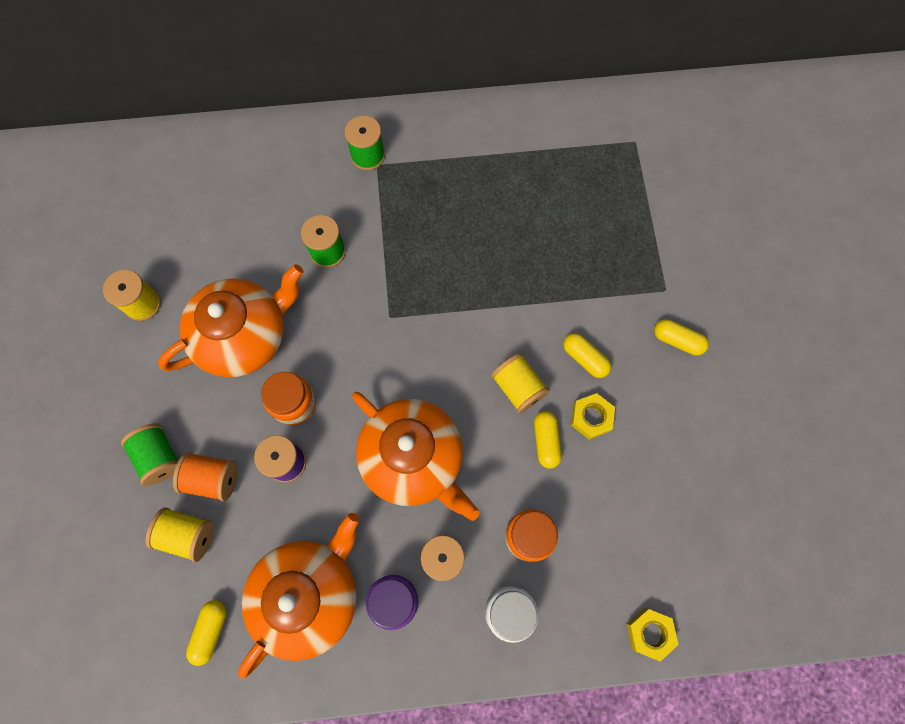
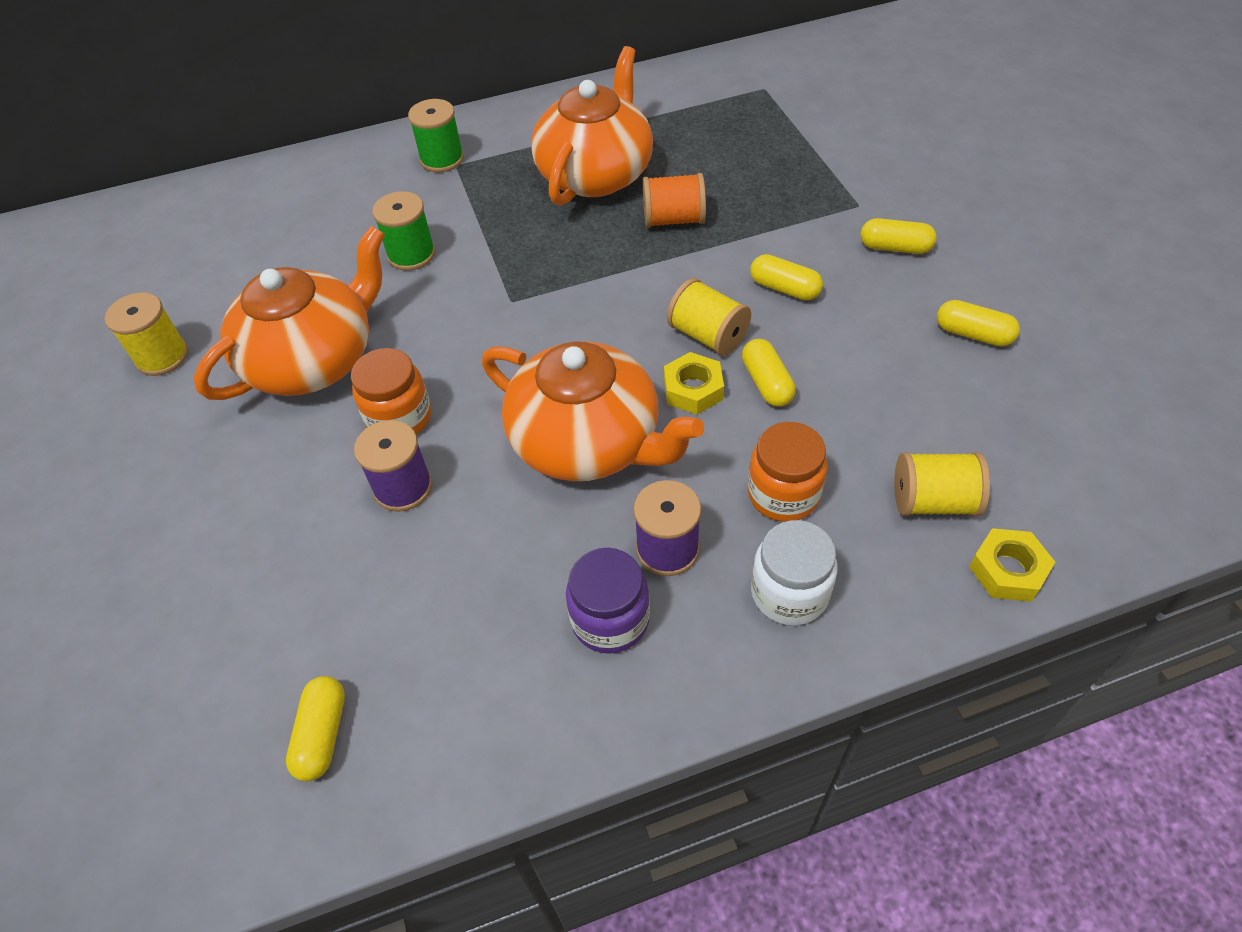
camera: 10 degrees left, 20 degrees down
(159, 457) = (207, 523): green spool -> none
(188, 535) = (265, 611): yellow spool -> yellow spool (933, 501)
(213, 478) = (294, 531): orange spool -> orange spool (674, 219)
(309, 594) = (474, 644): orange teapot -> orange teapot (596, 174)
(591, 417) = (818, 345): yellow nut -> yellow nut (693, 389)
(702, 437) = (973, 334): none -> yellow capsule

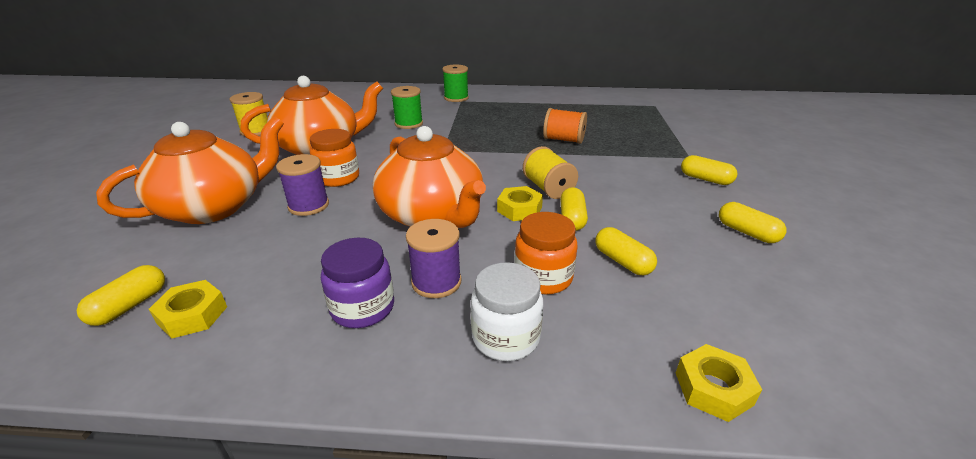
camera: 20 degrees right, 20 degrees down
(416, 713) = (192, 315): none -> yellow nut
(596, 174) = (532, 116): orange teapot -> orange teapot (214, 207)
(784, 288) = (614, 180): yellow capsule -> yellow capsule (622, 261)
(933, 501) = (664, 318): yellow spool -> none

